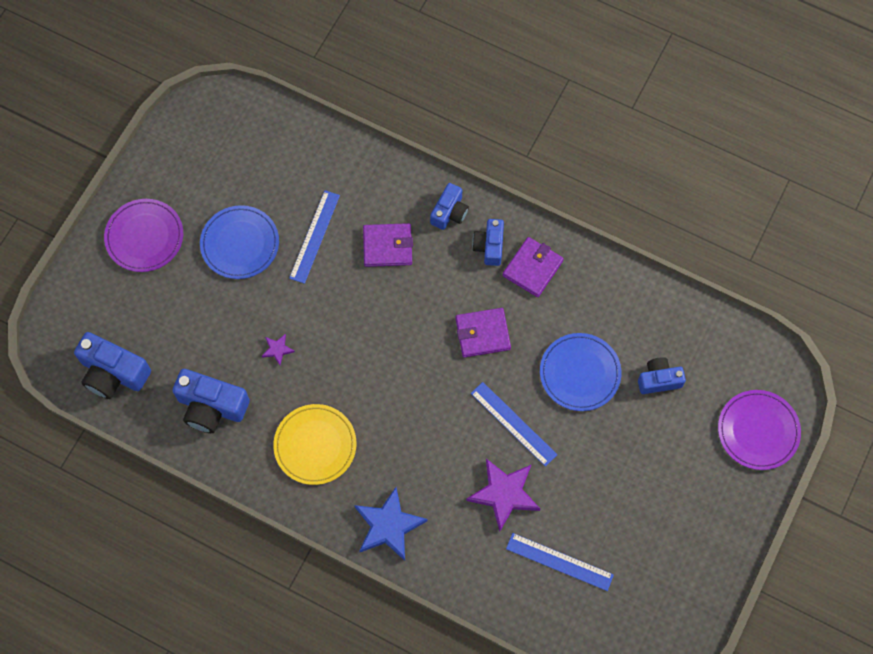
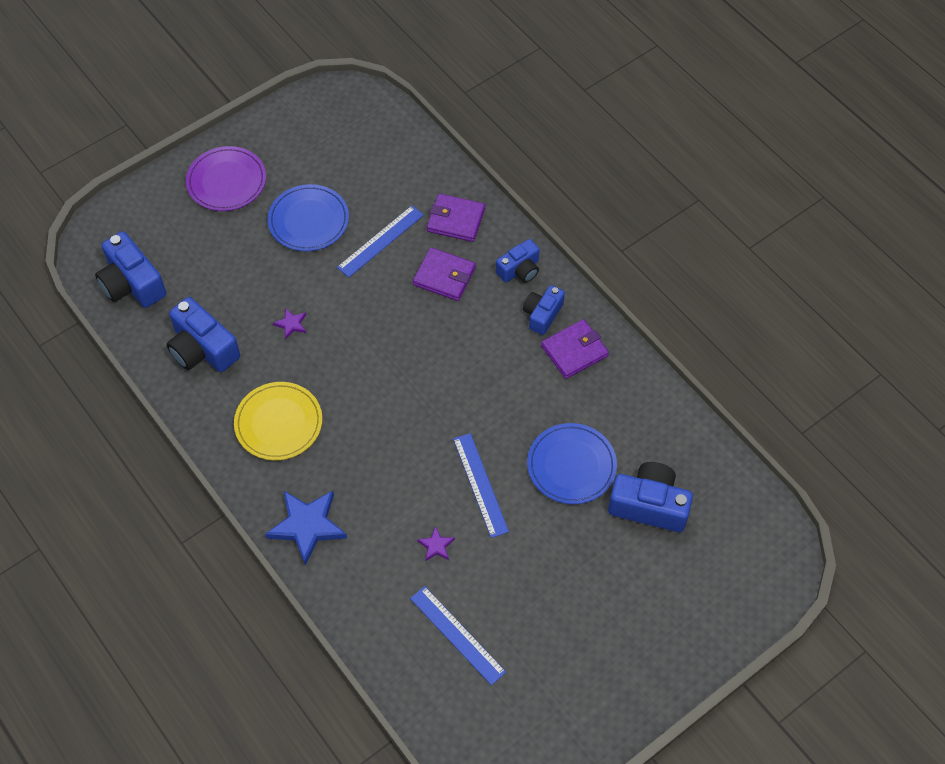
camera: 25 degrees right, 10 degrees down
(482, 334) = (494, 390): purple wallet -> purple wallet (456, 220)
(504, 494) = (436, 546): purple star -> purple star, size x0.46
(659, 380) = (649, 505): blue camera -> blue camera, size x1.60
(758, 431) = (729, 598): purple plate -> none

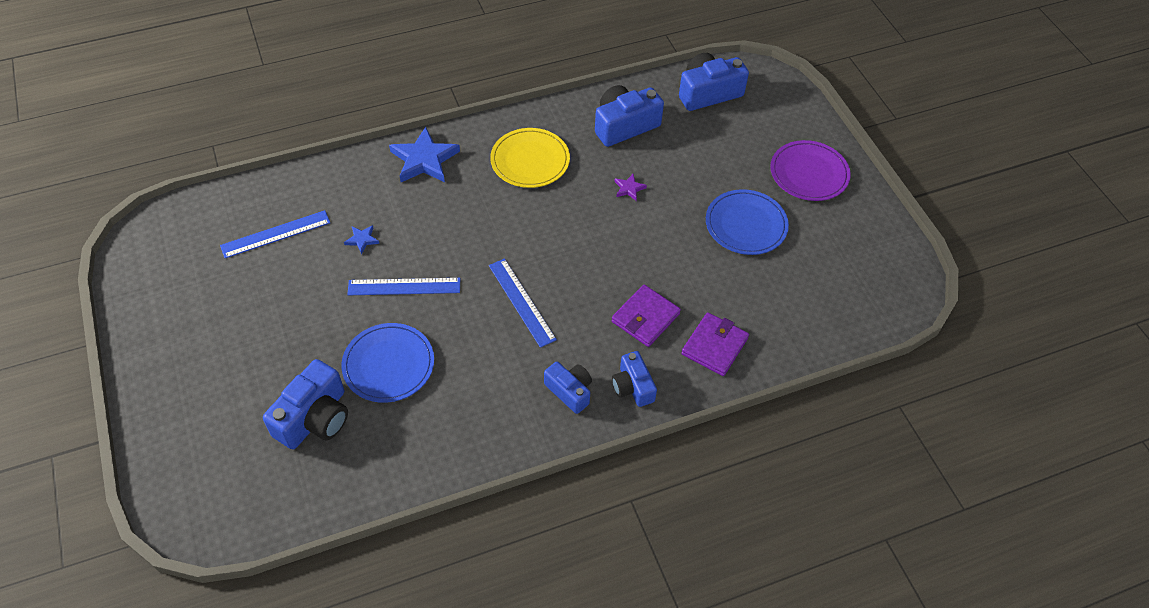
camera: 105 degrees right, 5 degrees down
(380, 241) = (705, 275): blue ruler -> blue ruler (522, 302)
(436, 546) = (362, 240): purple star -> blue star
(574, 351) = (515, 407): purple wallet -> none

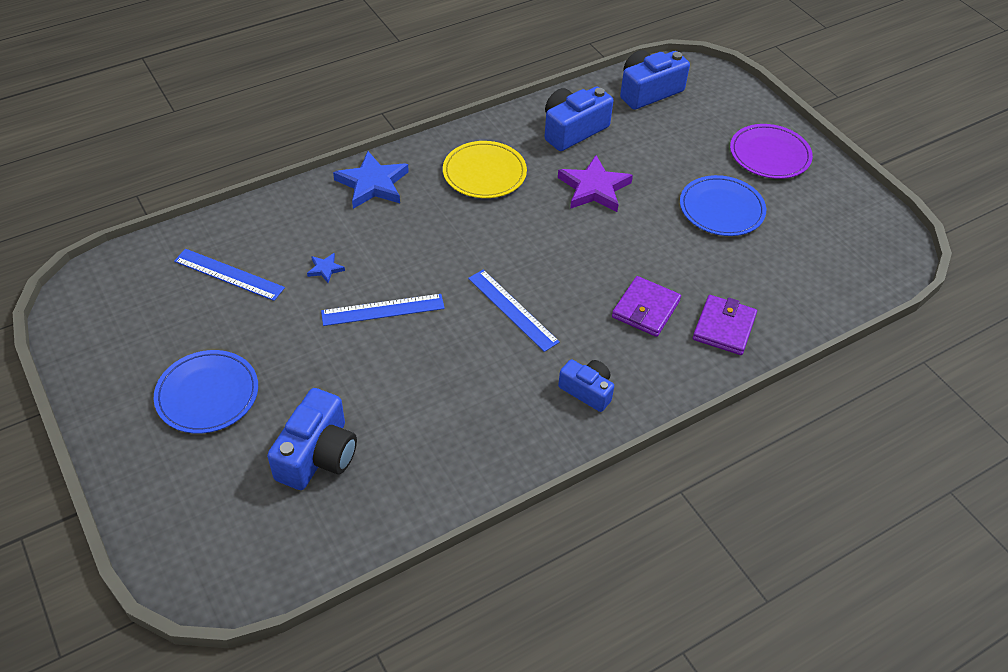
camera: 10 degrees left, 5 degrees down
(276, 234) = (229, 274): blue ruler -> blue ruler turned 60 degrees clockwise
(388, 364) = (386, 390): blue plate -> blue plate (207, 394)
(629, 188) = (594, 188): purple star -> purple star, size x2.16
(633, 386) = (651, 377): blue camera -> none

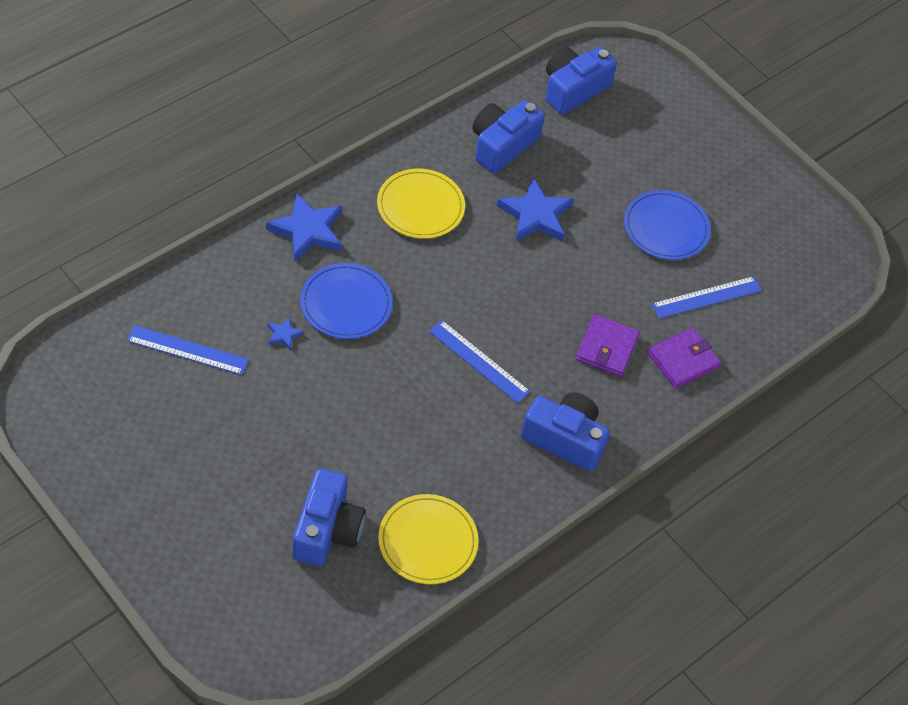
camera: 15 degrees left, 5 degrees up
(207, 394) = (204, 481): blue plate -> blue plate (346, 304)
(383, 310) = (352, 374): blue ruler -> blue ruler (706, 297)
(421, 477) = (427, 541): none -> yellow plate
(587, 391) = (564, 439): blue camera -> blue camera, size x1.60
(594, 188) = (535, 215): purple star -> blue star
(724, 327) = (683, 360): purple wallet -> purple wallet turned 45 degrees clockwise
(769, 154) = (707, 158): purple plate -> none

